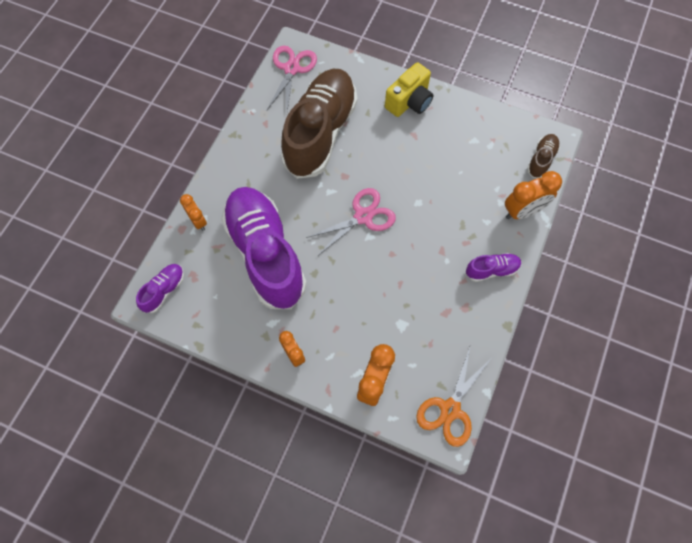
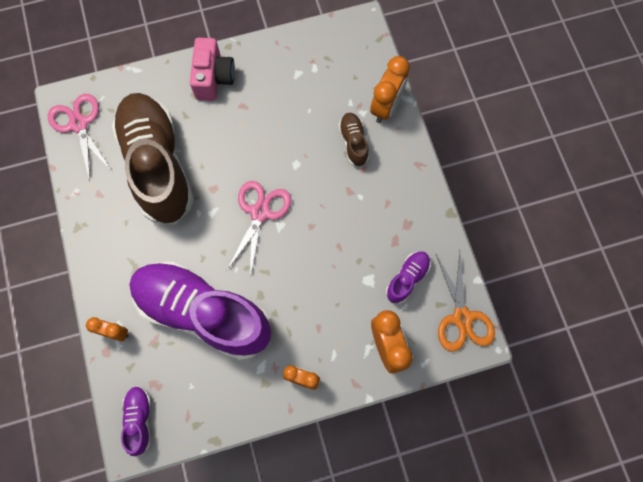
camera: 40 degrees left, 5 degrees up
(409, 102) = (213, 78): yellow camera -> pink camera
(491, 270) = (402, 176): purple shoe -> purple shoe (407, 278)
(541, 160) = (365, 50): brown shoe -> brown shoe (353, 143)

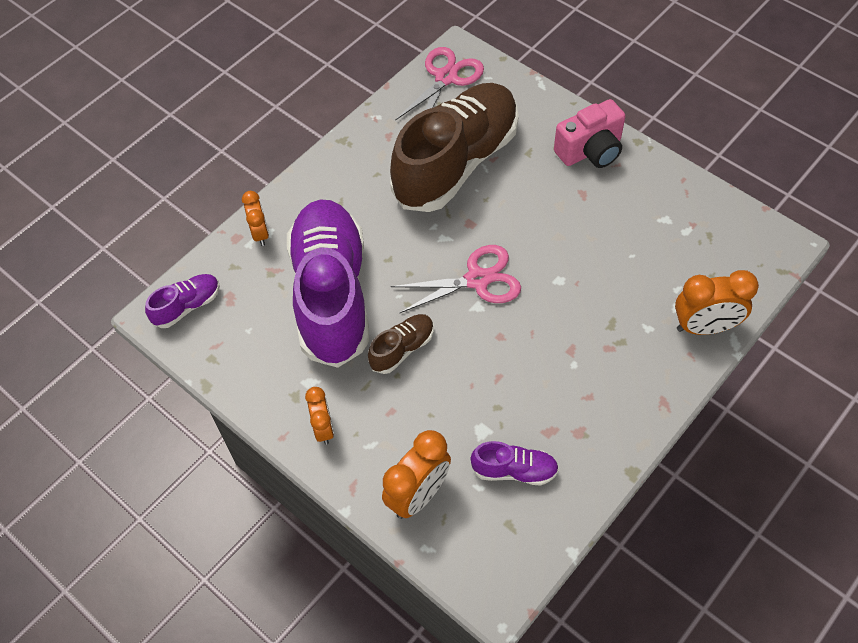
camera: 60 degrees right, 15 degrees down
(353, 143) = (632, 320): brown shoe -> brown shoe (402, 349)
(462, 317) = (512, 560): orange scissors -> none

